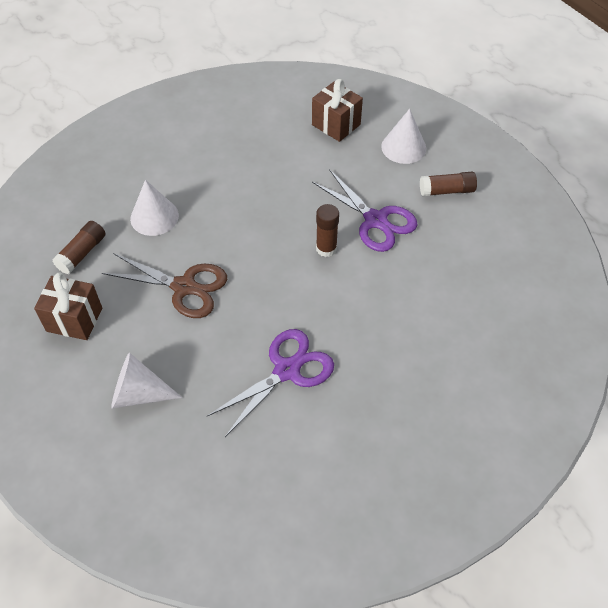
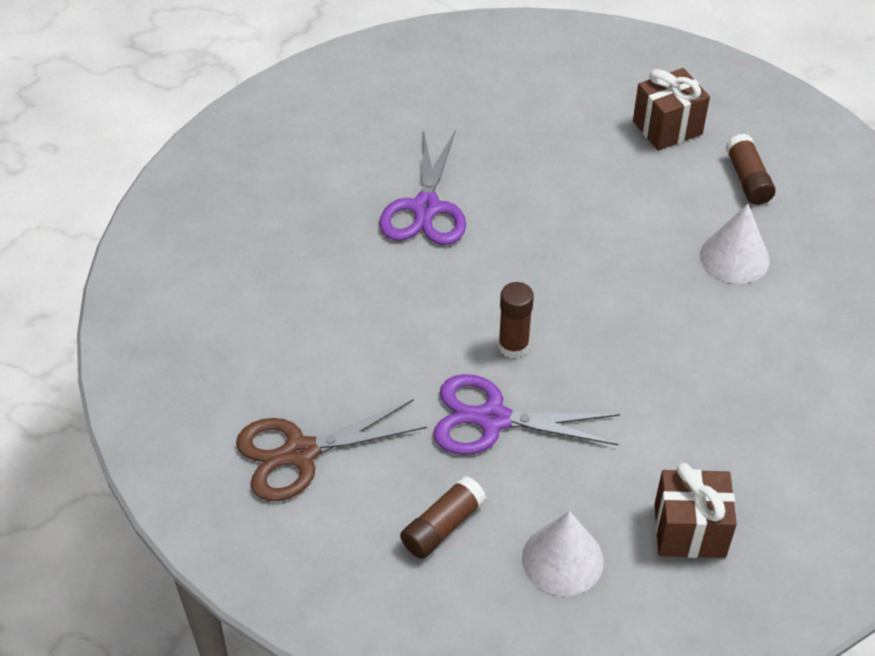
camera: 140 degrees right, 5 degrees down
(139, 393) = (534, 115): white cone -> none
(184, 287) = (609, 214): brown scissors -> brown scissors (300, 453)

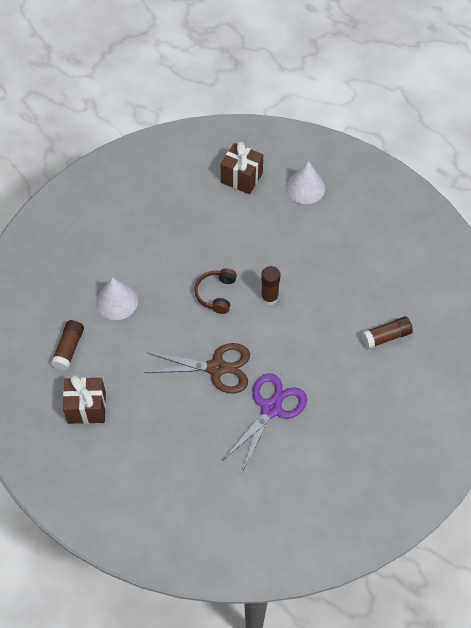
camera: 155 degrees left, 10 degrees up
(300, 453) = (406, 283): brown scissors -> brown scissors (216, 368)
(443, 526) = (352, 222): brown glue stick -> brown glue stick (386, 336)
(492, 419) = (302, 262): purple scissors -> none
(598, 321) = (216, 294): none -> brown headphones

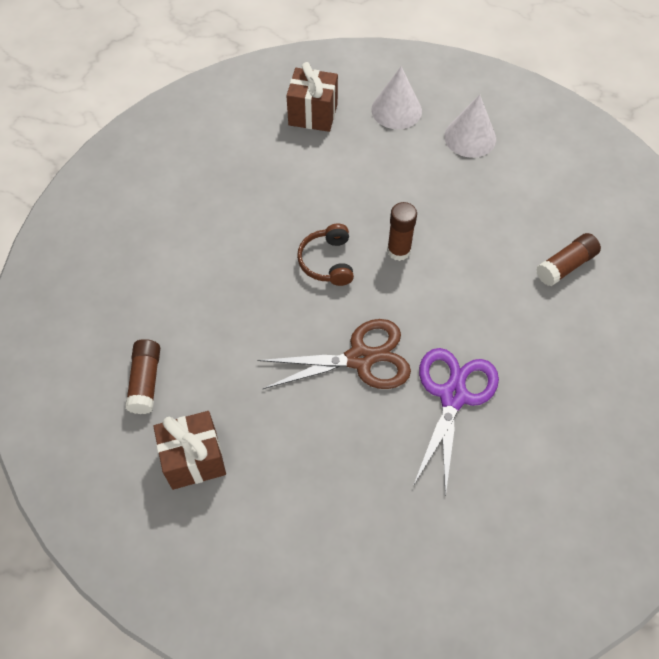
camera: 15 degrees left, 0 degrees up
(117, 301) = (196, 301): white cone -> white cone (470, 137)

